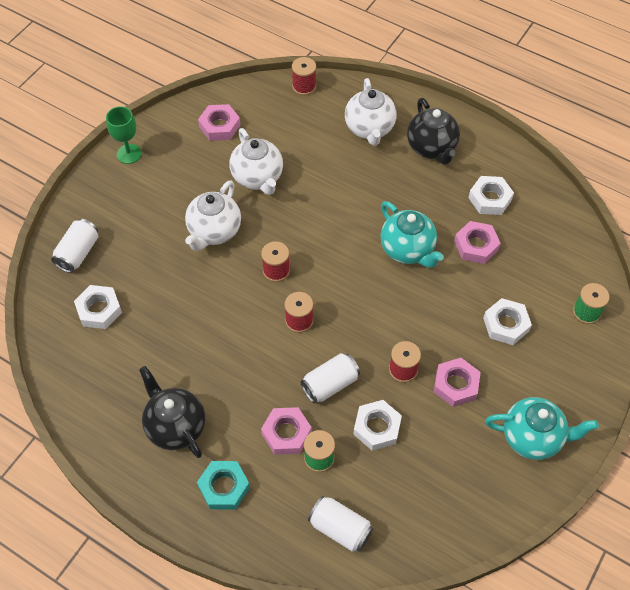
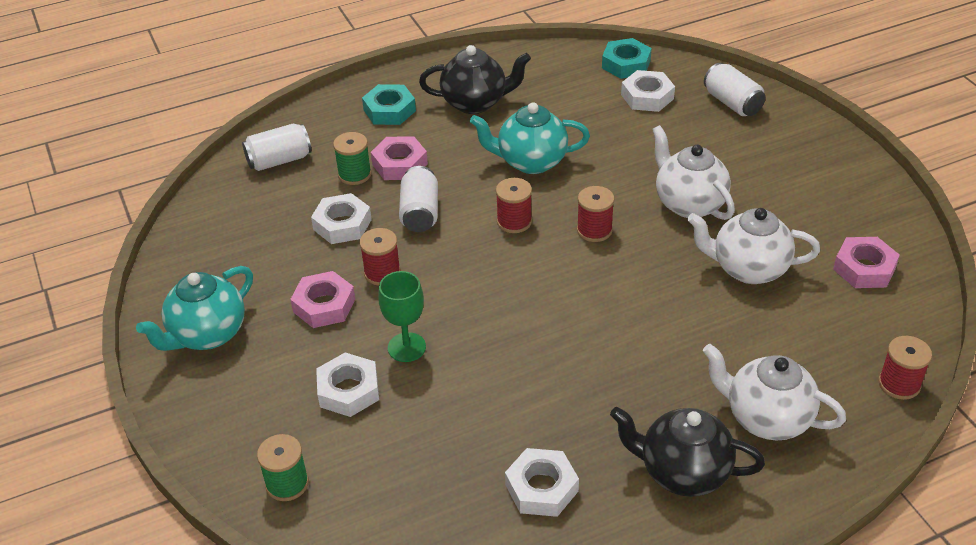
camera: 125 degrees right, 15 degrees down
(59, 345) = (626, 64): none -> turquoise nut
(129, 154) = (860, 178): green goblet -> green goblet (406, 347)
(408, 250) = (529, 355): turquoise teapot -> turquoise teapot (530, 162)
(476, 246) = (479, 426): pink nut -> none

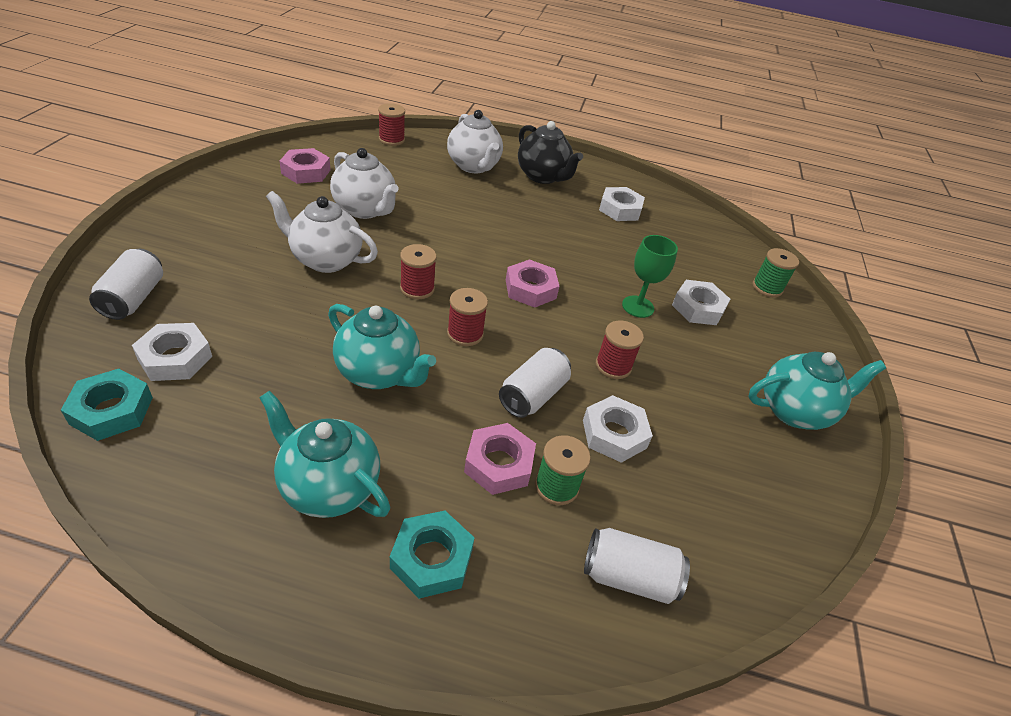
camera: 150 degrees left, 0 degrees up
(324, 305) = (680, 372): pink nut -> pink nut (530, 289)
(475, 103) = (328, 487): black teapot -> turquoise teapot
(688, 203) = (325, 260): white teapot -> white teapot turned 105 degrees clockwise

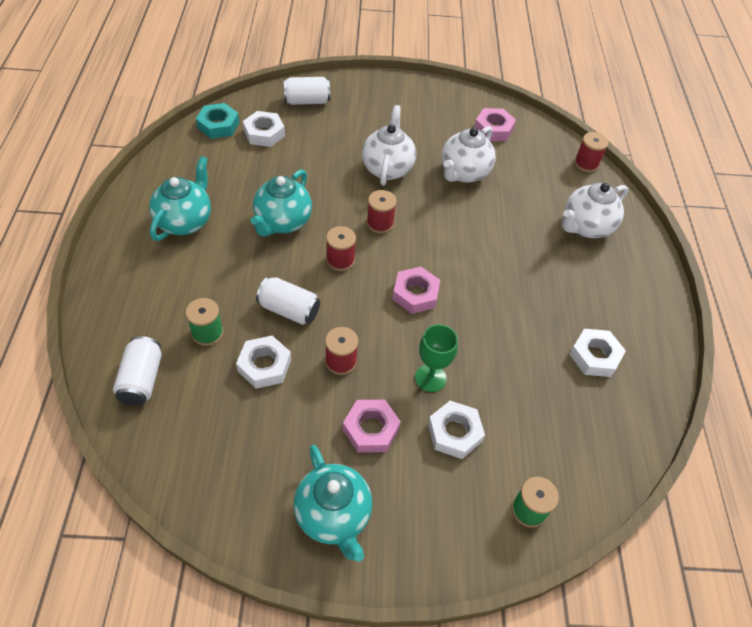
camera: 80 degrees right, 10 degrees up
(431, 558) = (143, 277): turquoise nut -> none
(499, 464) = (220, 298): pink nut -> pink nut (371, 429)
(543, 176) = (610, 283): black teapot -> none

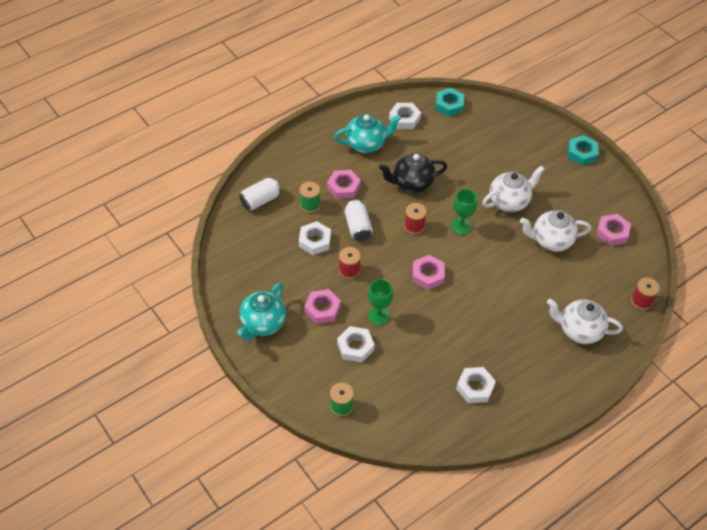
camera: 55 degrees right, 0 degrees up
(219, 283) = (343, 187): none -> pink nut
(264, 133) = (467, 128): white nut -> white nut (404, 119)
(282, 222) = (412, 183): turquoise teapot -> black teapot
(307, 101) = (518, 128): white can -> none
(380, 223) = (461, 226): red spool -> green goblet
(384, 85) = (581, 153): none -> turquoise nut

